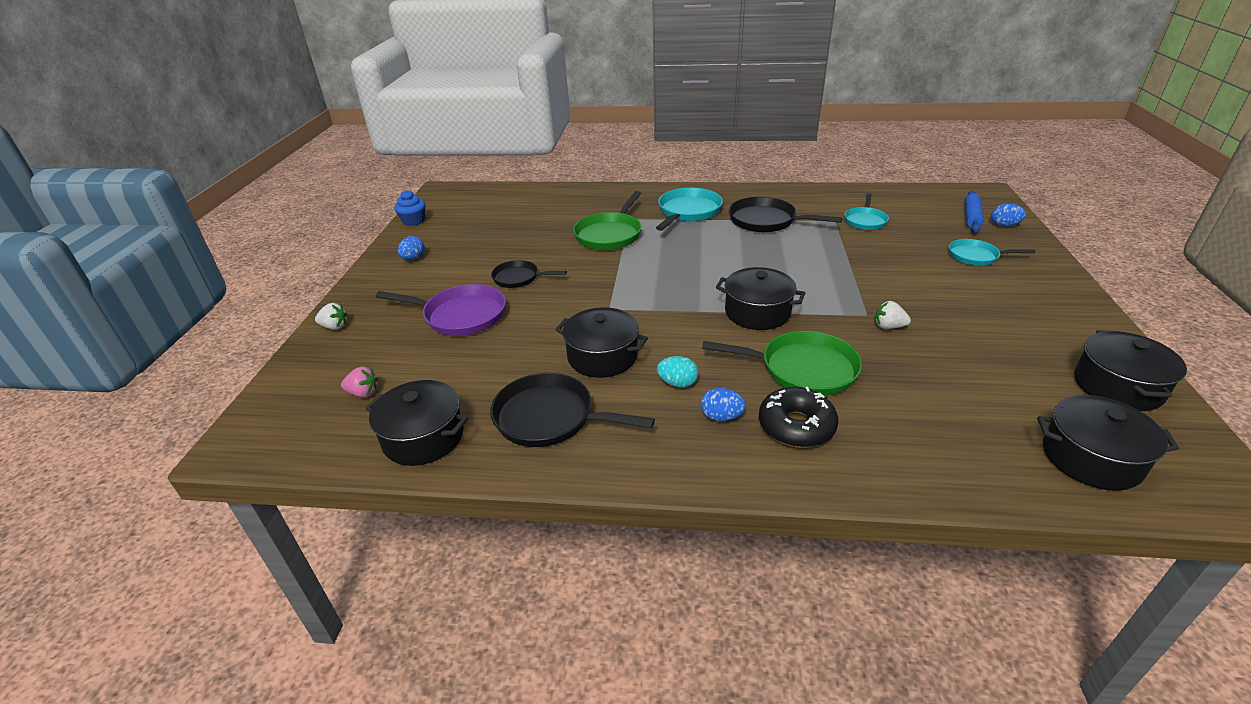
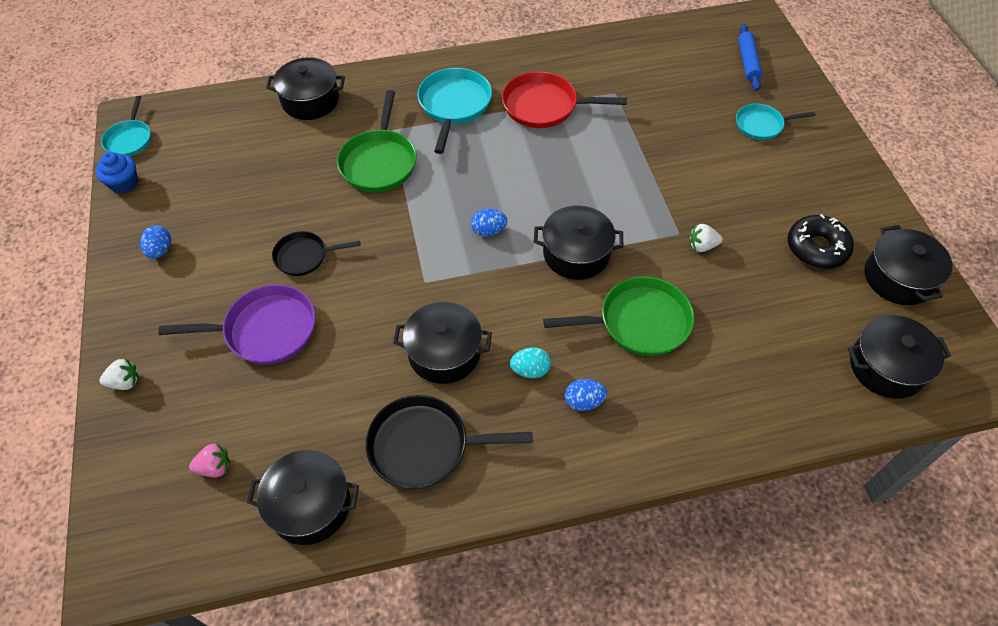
camera: 20 degrees left, 20 degrees up
(575, 197) = (310, 100): none -> black pot
(766, 221) = (544, 106): black pan -> red pan
(796, 426) = (651, 395): black donut -> black donut (816, 248)
(865, 220) = (646, 87): turquoise pan -> turquoise pan (129, 139)
(1004, 225) = (780, 71): blue egg -> blue egg (488, 231)

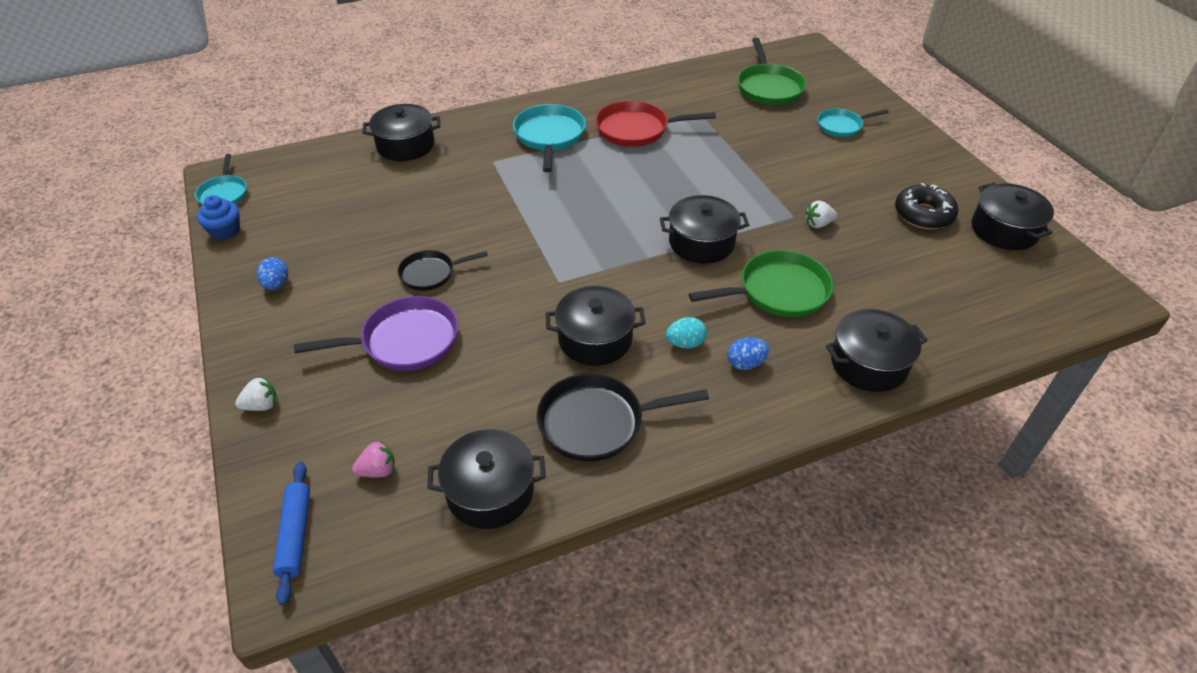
camera: 10 degrees left, 10 degrees down
(379, 162) = (487, 188): green pan -> green pan (768, 87)
(488, 231) = (611, 233): blue egg -> none
(747, 62) = (813, 80): blue rolling pin -> blue rolling pin (295, 535)
(886, 367) = (1018, 301): black pot -> black pot (869, 364)

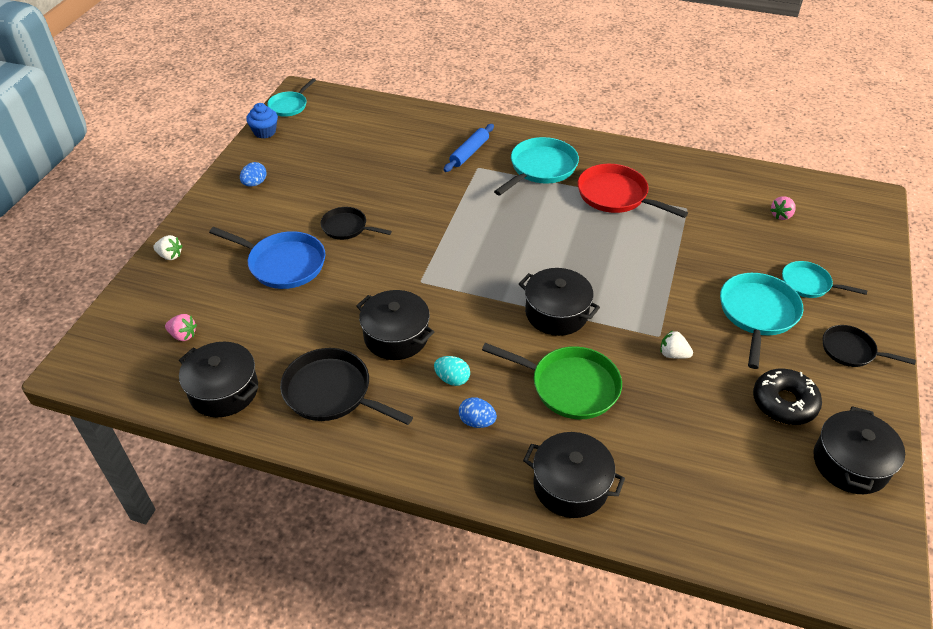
camera: 40 degrees right, 0 degrees up
(295, 535) = (108, 343): blue rolling pin -> blue rolling pin (469, 153)
(404, 341) = (283, 264): purple pan -> blue pan
(405, 145) = (433, 125): black pot -> none
(768, 87) = (781, 215): green pan -> pink strawberry
(836, 164) = (757, 314): none -> turquoise pan
(918, 156) = (851, 350): none -> black pan

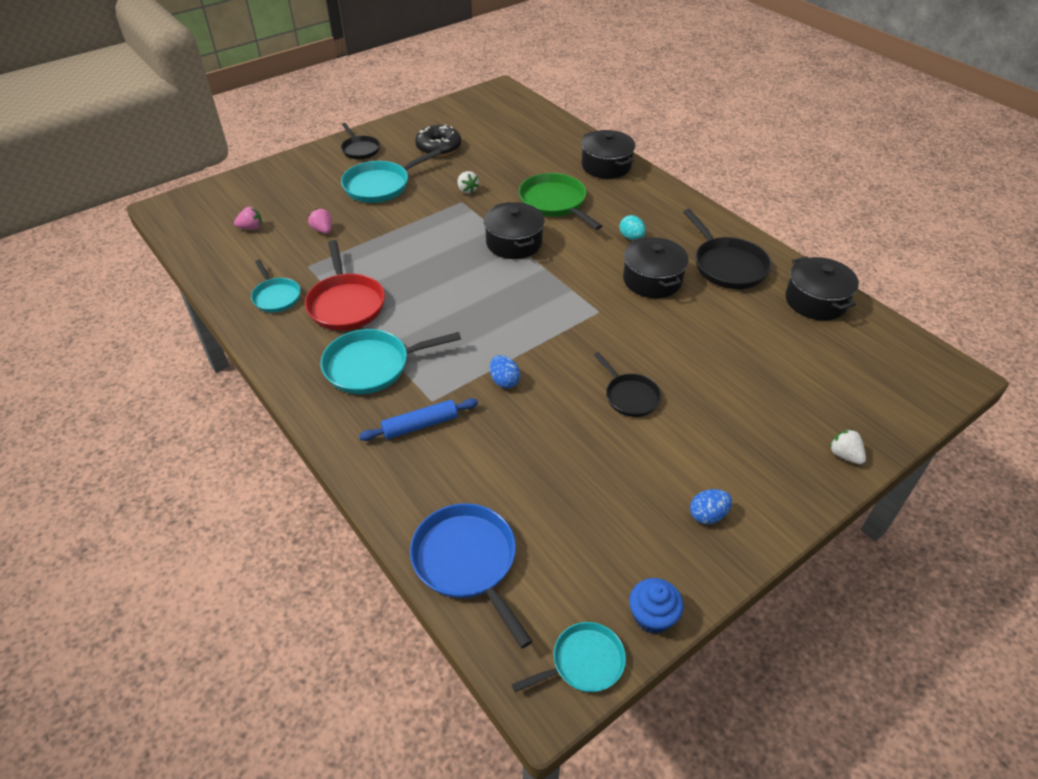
camera: 145 degrees left, 0 degrees up
(183, 335) = (843, 360): pink strawberry -> pink strawberry (323, 230)
(283, 264) = (719, 387): blue pan -> blue pan (467, 562)
(477, 421) = (635, 211): blue egg -> blue egg (504, 381)
(808, 284) = (319, 185): turquoise pan -> turquoise pan (276, 296)
(850, 463) = (445, 118): black pot -> none

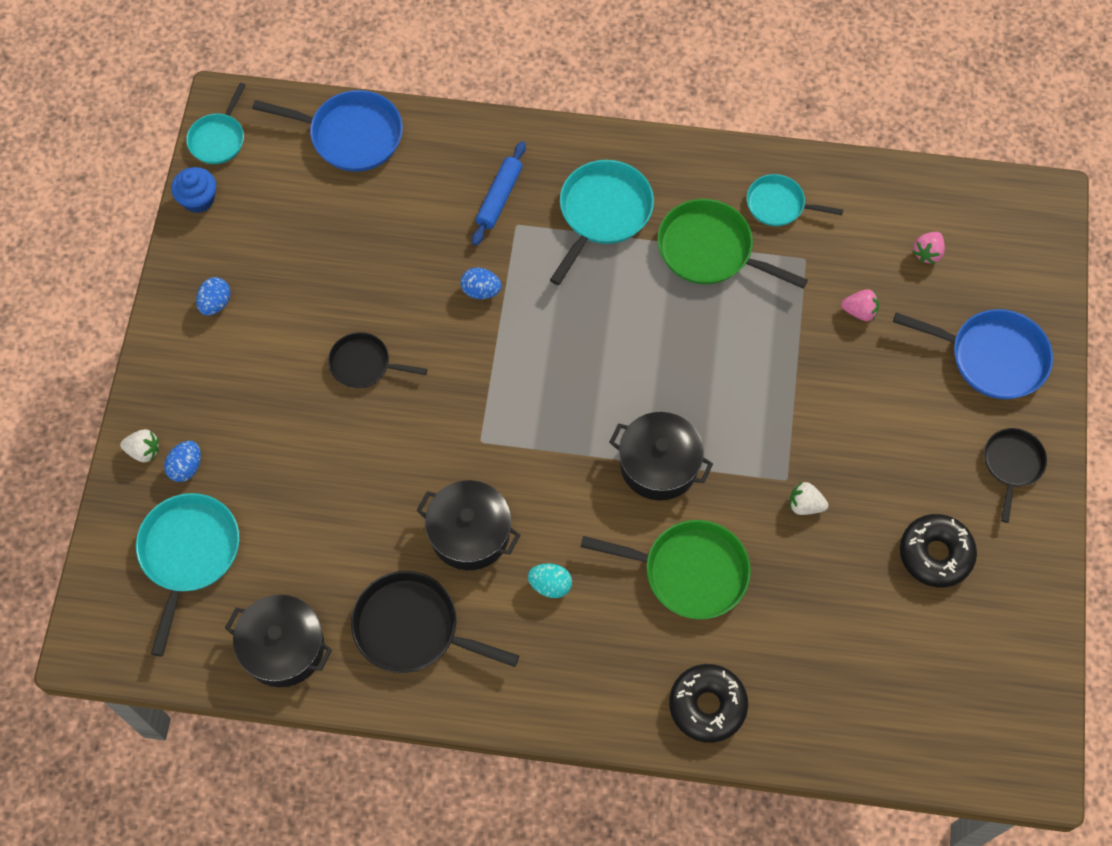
camera: 135 degrees right, 20 degrees up
(301, 180) = (992, 357): none -> blue pan
(346, 304) = (710, 250): red pan -> green pan
(360, 149) = (1012, 464): black pan -> black pan turned 90 degrees clockwise
(380, 185) = (901, 426): turquoise pan -> turquoise pan (189, 554)
(606, 166) = (707, 705): black pot -> black donut
(816, 424) = (186, 467): none -> blue egg

